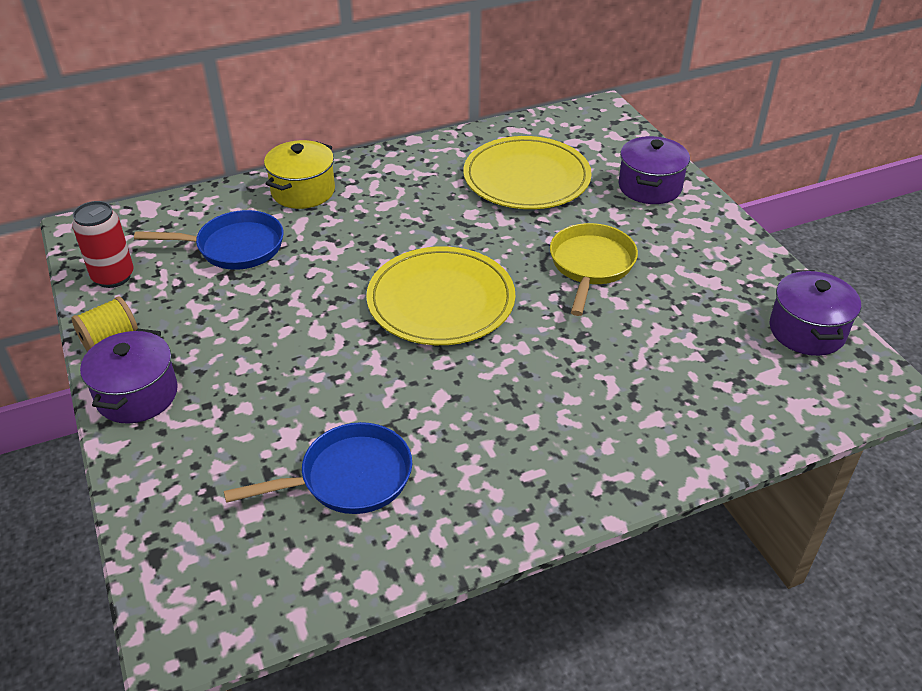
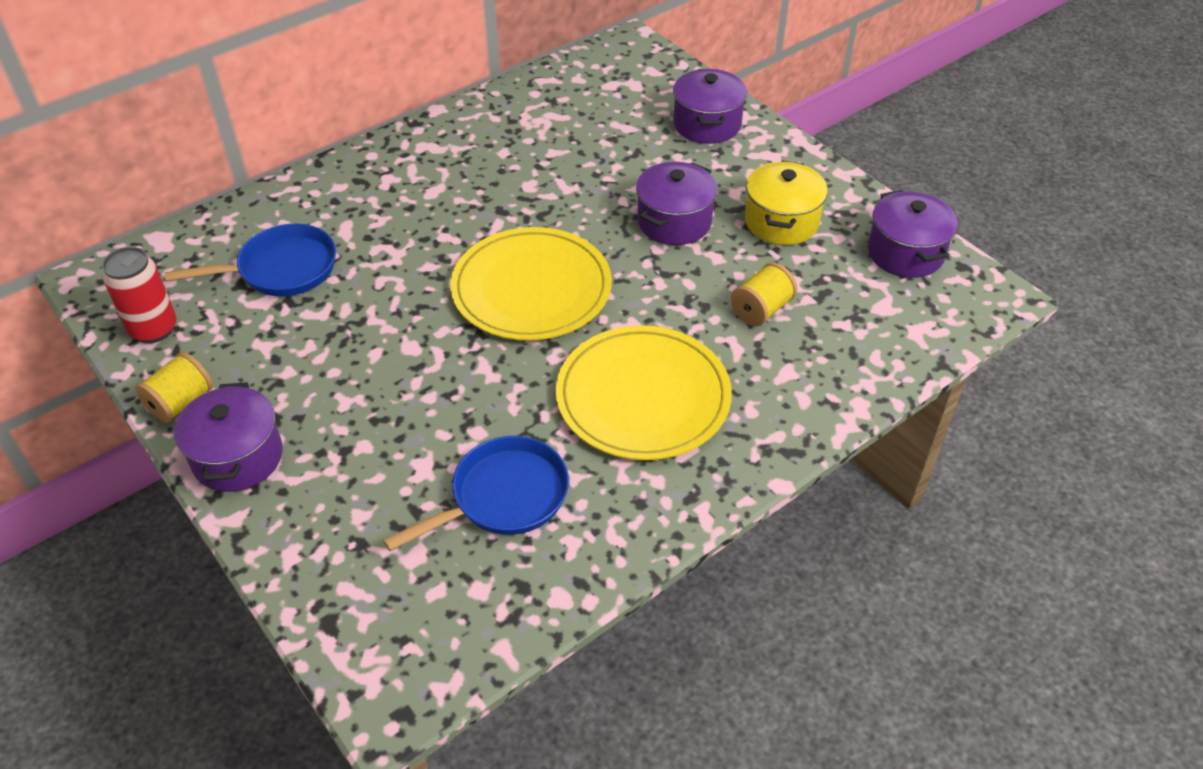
camera: 15 degrees left, 5 degrees up
(303, 191) = (334, 191): yellow pot -> yellow pot (781, 222)
(526, 178) = (575, 135): yellow plate -> yellow plate (643, 397)
(591, 265) = (674, 222): yellow pan -> purple pot
(647, 357) = (761, 309): none -> yellow spool

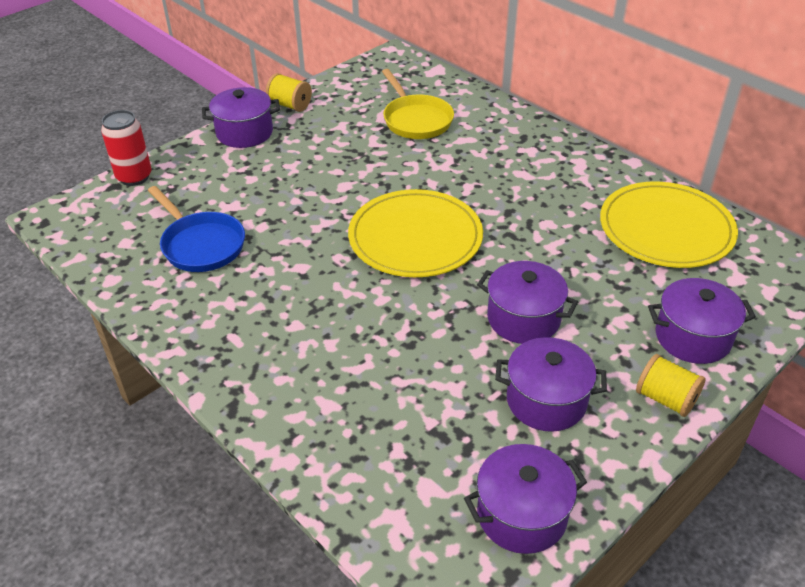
camera: 85 degrees right, 5 degrees down
(154, 329) = (352, 84): red can -> red can (134, 177)
(281, 269) = (416, 120): blue pan -> yellow pan
(643, 397) = (296, 310): yellow plate -> yellow plate (666, 229)
(761, 309) = (410, 385): yellow spool -> yellow spool (665, 399)
(781, 222) = (546, 401): yellow pot -> purple pot

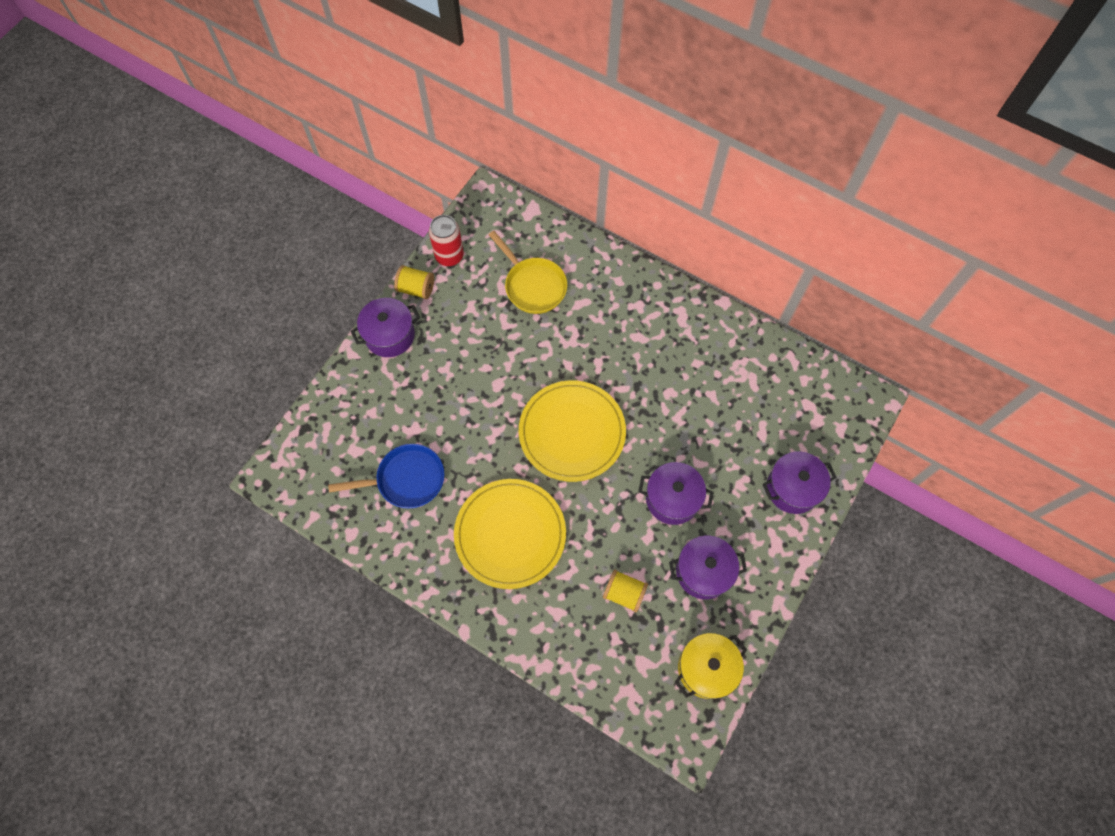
camera: 15 degrees left, 25 degrees up
(134, 177) = (317, 413): red can -> red can (449, 256)
(201, 245) = (406, 479): blue pan -> blue pan turned 45 degrees counterclockwise
(521, 515) = (706, 668): purple pot -> yellow pot
(665, 399) = (781, 550): yellow spool -> yellow spool (624, 593)
(666, 229) = (760, 378): yellow plate -> yellow plate (510, 534)

